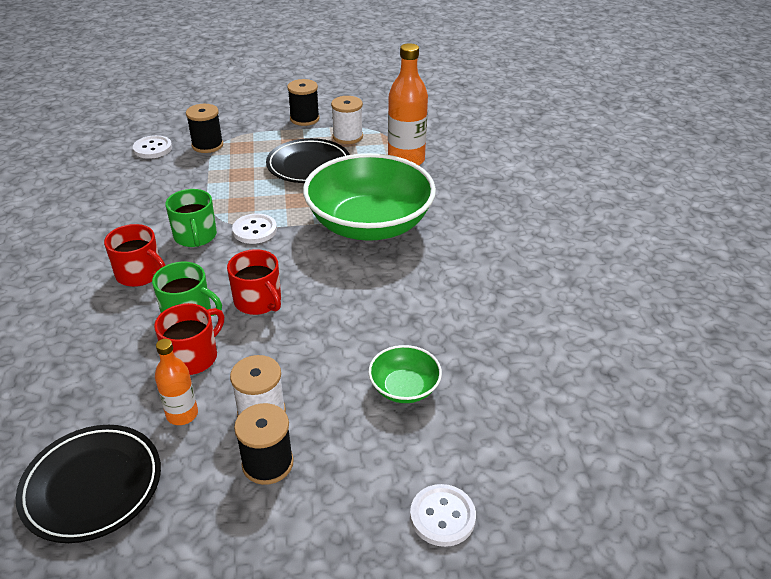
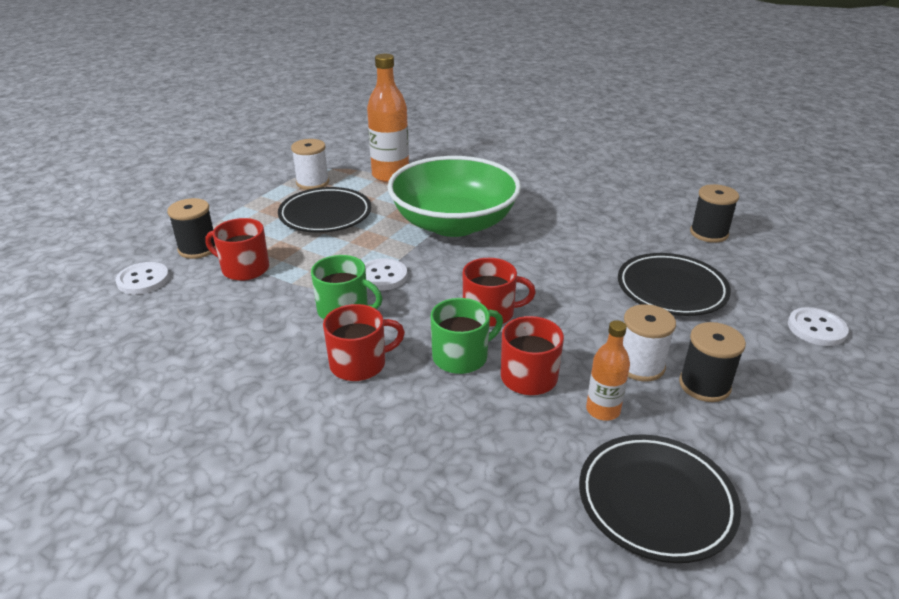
camera: 50 degrees left, 5 degrees down
(203, 173) = (244, 268): none -> red mug
(304, 119) = (247, 188): black spool -> black spool (709, 233)
(404, 388) = (671, 289): green bowl -> black plate

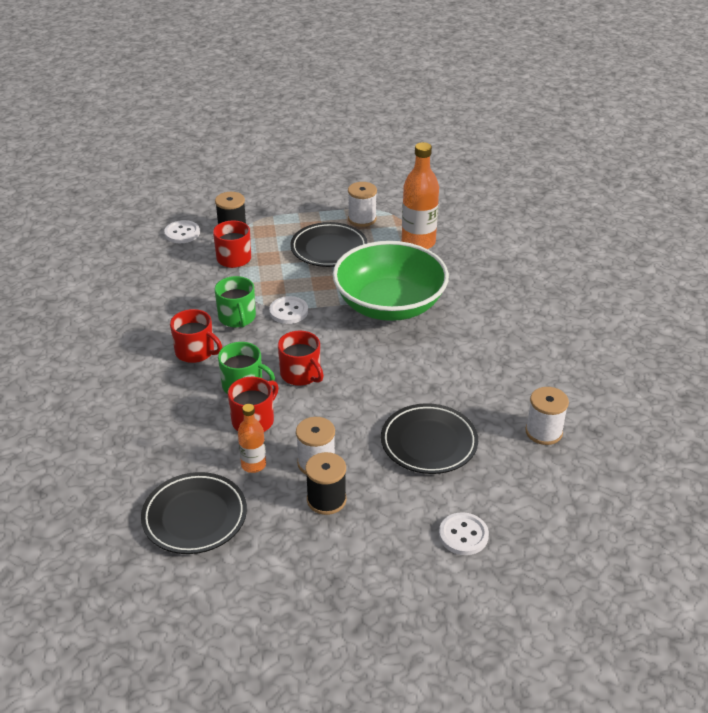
camera: 50 degrees right, 5 degrees up
(709, 233) = (543, 432): black spool -> white spool

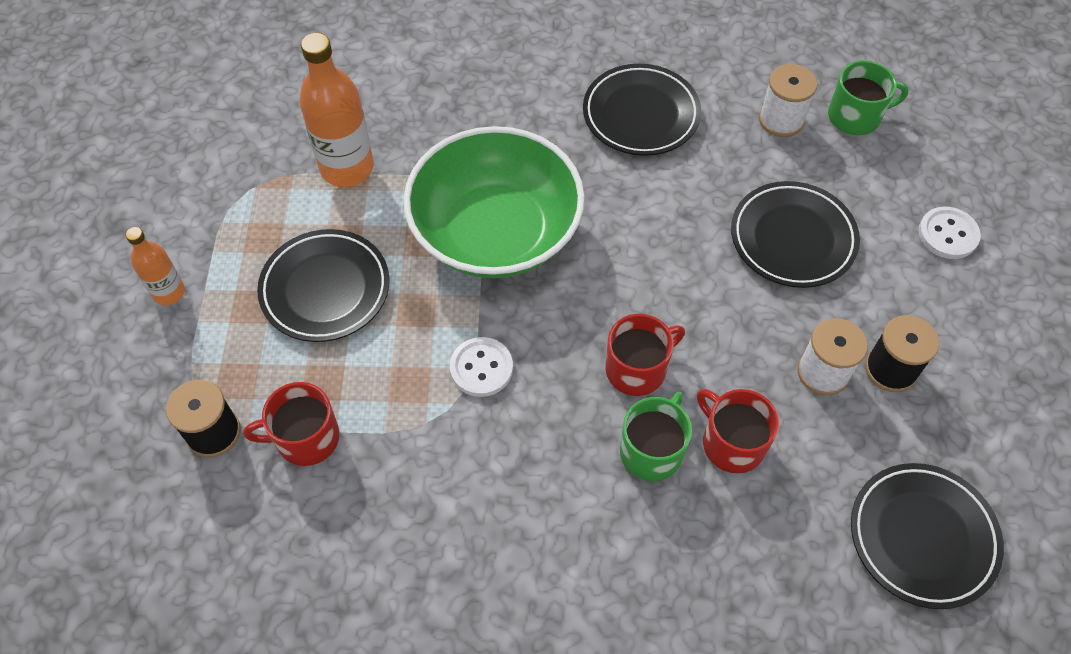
camera: 80 degrees left, 20 degrees up
(182, 233) = (195, 523): white button -> none
(195, 352) = (558, 517): red mug -> none
(237, 317) = (481, 446): green mug -> green mug (855, 116)
(253, 465) = (823, 451): orange bottle -> orange bottle (169, 292)
(362, 219) = (254, 230): white spool -> none
(515, 358) = (641, 114): none -> black plate

